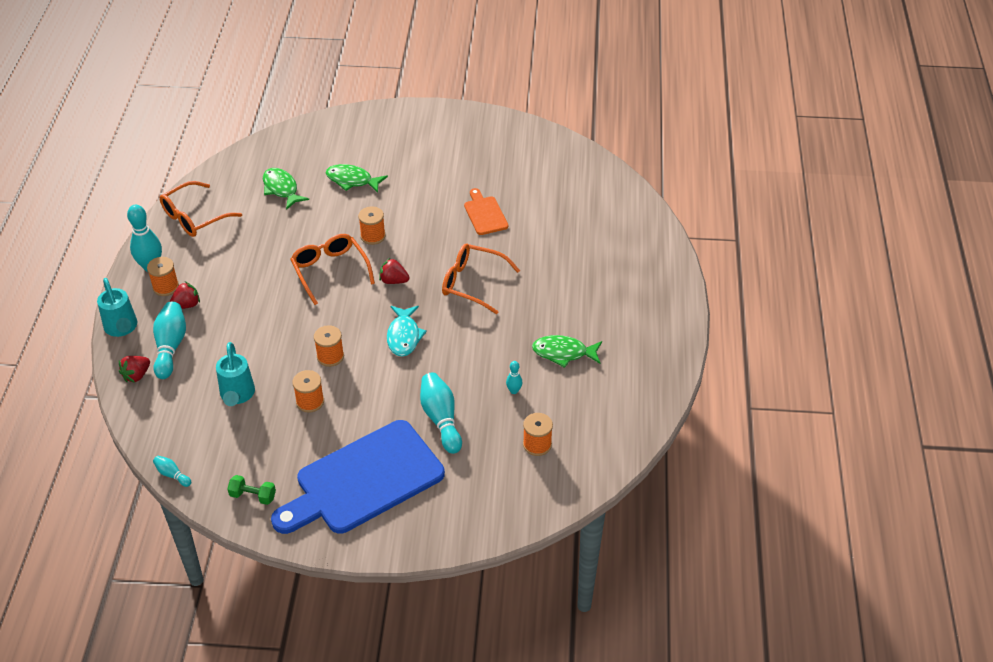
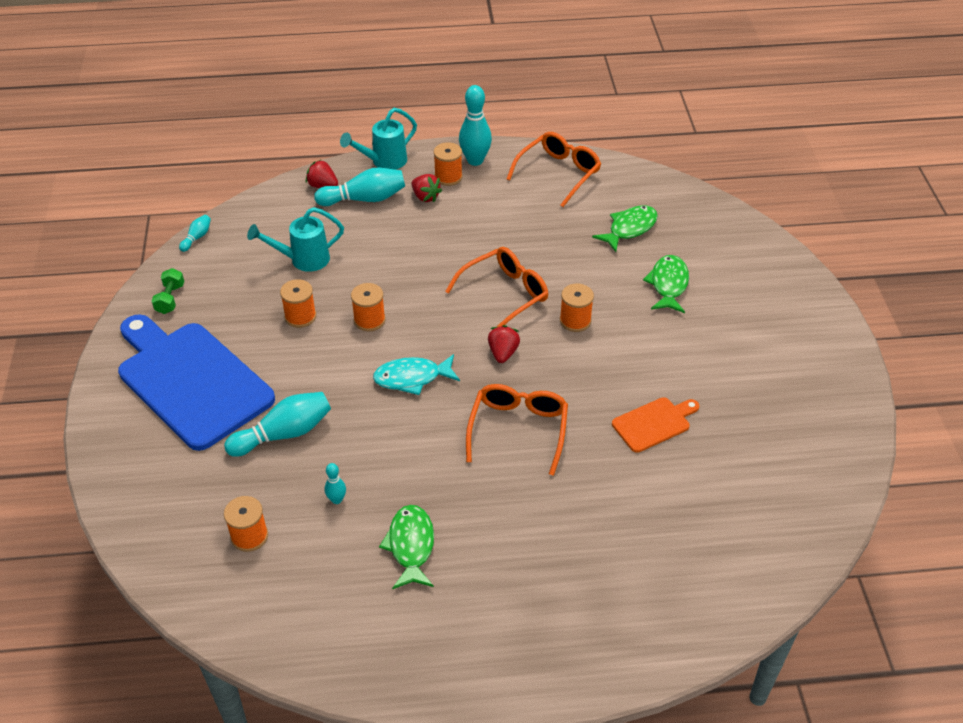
camera: 80 degrees right, 0 degrees up
(194, 217) = (558, 173): orange glasses -> orange glasses turned 90 degrees clockwise

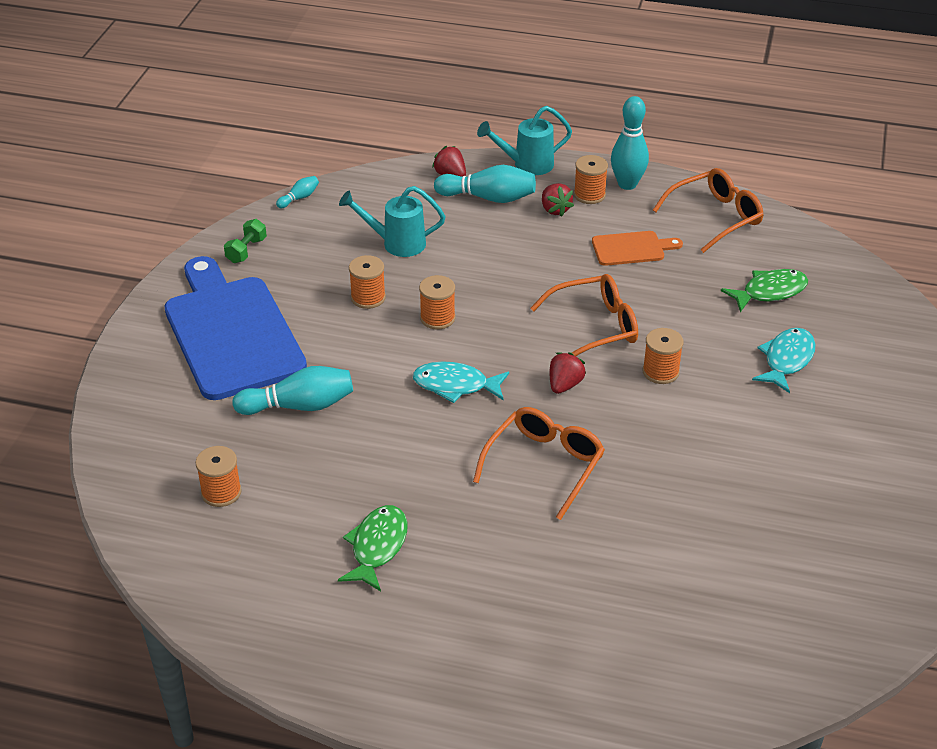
camera: 20 degrees right, 5 degrees down
(337, 500) = (323, 482): turquoise bowling pin -> none
(653, 423) = (699, 498): orange cutting board -> orange cutting board (631, 248)
(668, 284) = (786, 360): green fish -> turquoise fish

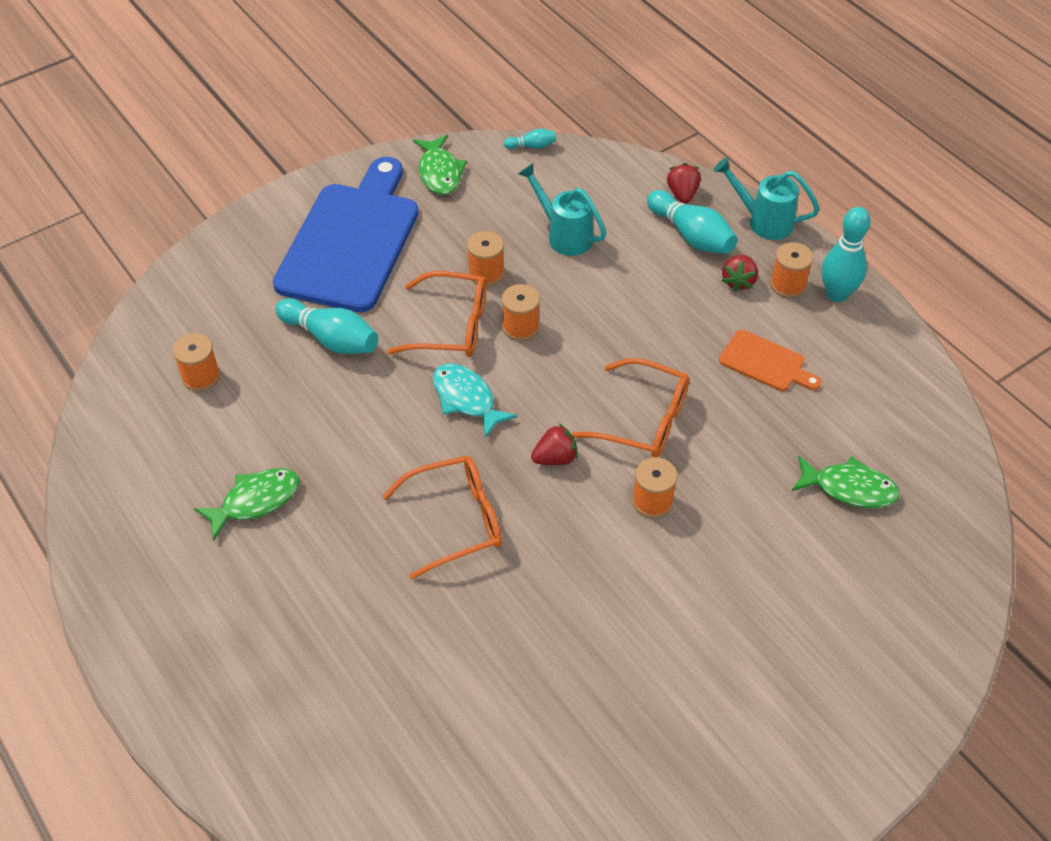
camera: 40 degrees right, 10 degrees up
(246, 250) = (440, 172): green dumbbell -> green fish
(715, 217) = (885, 378): orange glasses -> orange glasses (451, 326)
(786, 360) = (784, 568): turquoise fish -> none

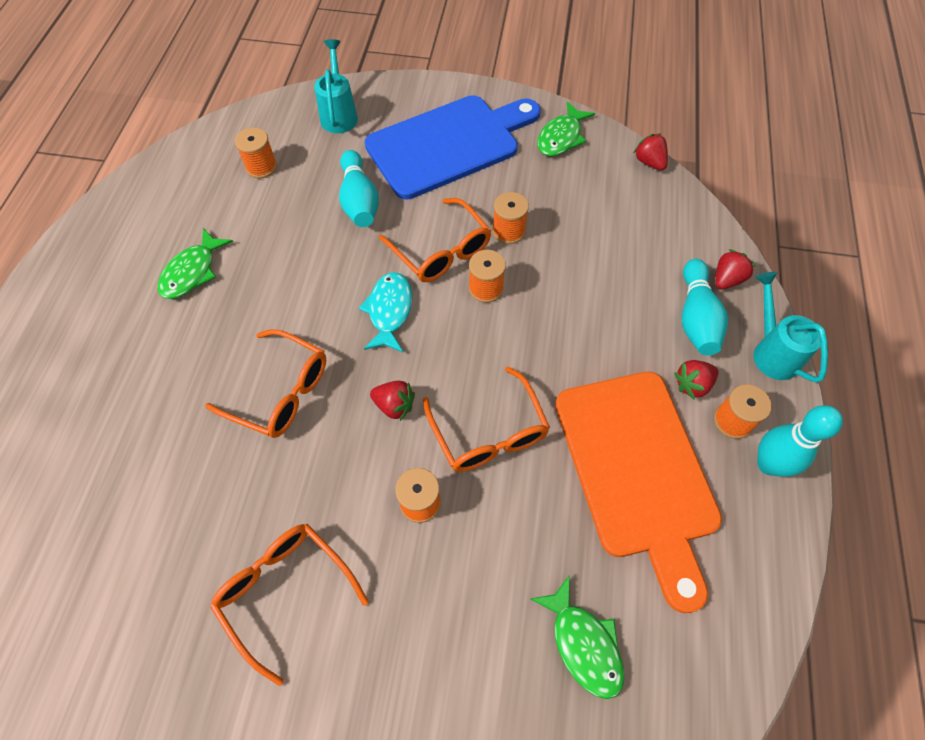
camera: 45 degrees right, 10 degrees up
(255, 501) = (192, 272): green fish -> green fish turned 105 degrees clockwise
(532, 146) = (649, 162): turquoise bowling pin -> red strawberry
(563, 235) = (596, 244): turquoise watering can -> turquoise watering can (339, 114)
(632, 633) = (285, 592): none -> orange glasses
(766, 362) = (637, 470): orange cutting board -> orange cutting board, size x2.21

